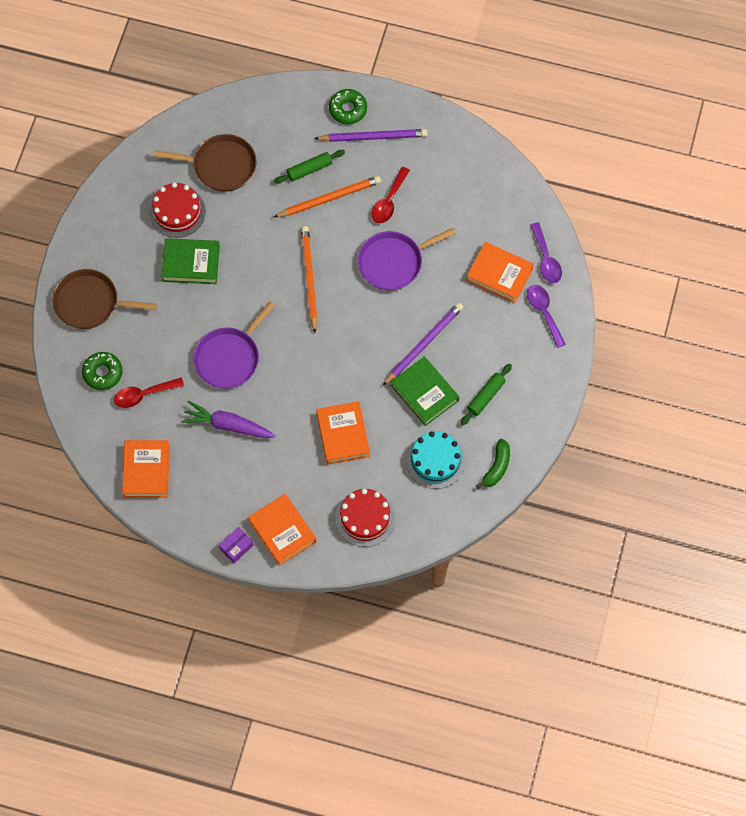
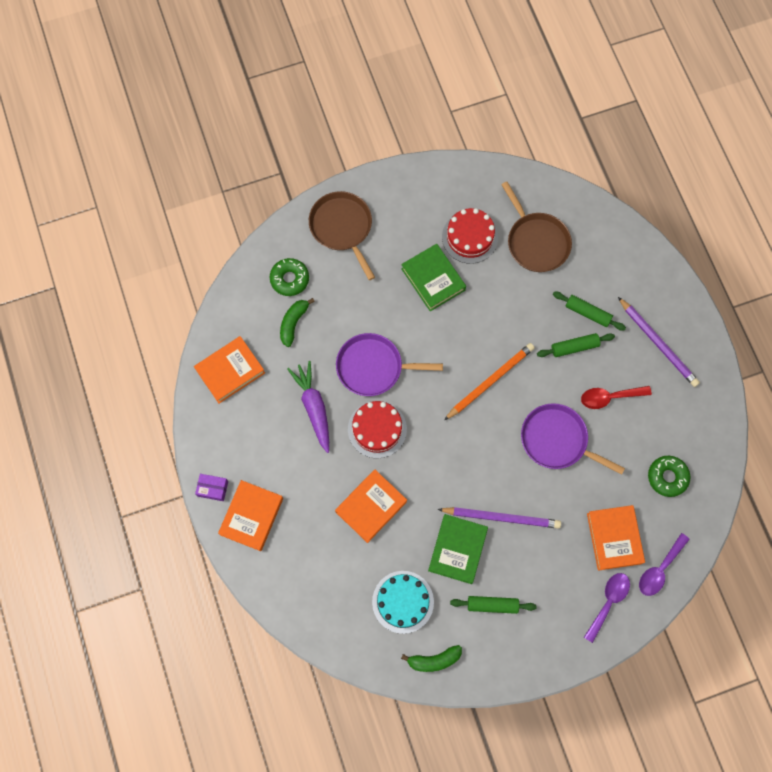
camera: 55 degrees right, 5 degrees up
(143, 394) = (293, 323): red spoon -> green banana
(329, 198) = (574, 347): orange pencil -> green rolling pin
(348, 109) = (666, 305): green donut -> green donut (667, 477)
(365, 518) = (310, 577): red cake -> red cake (377, 429)

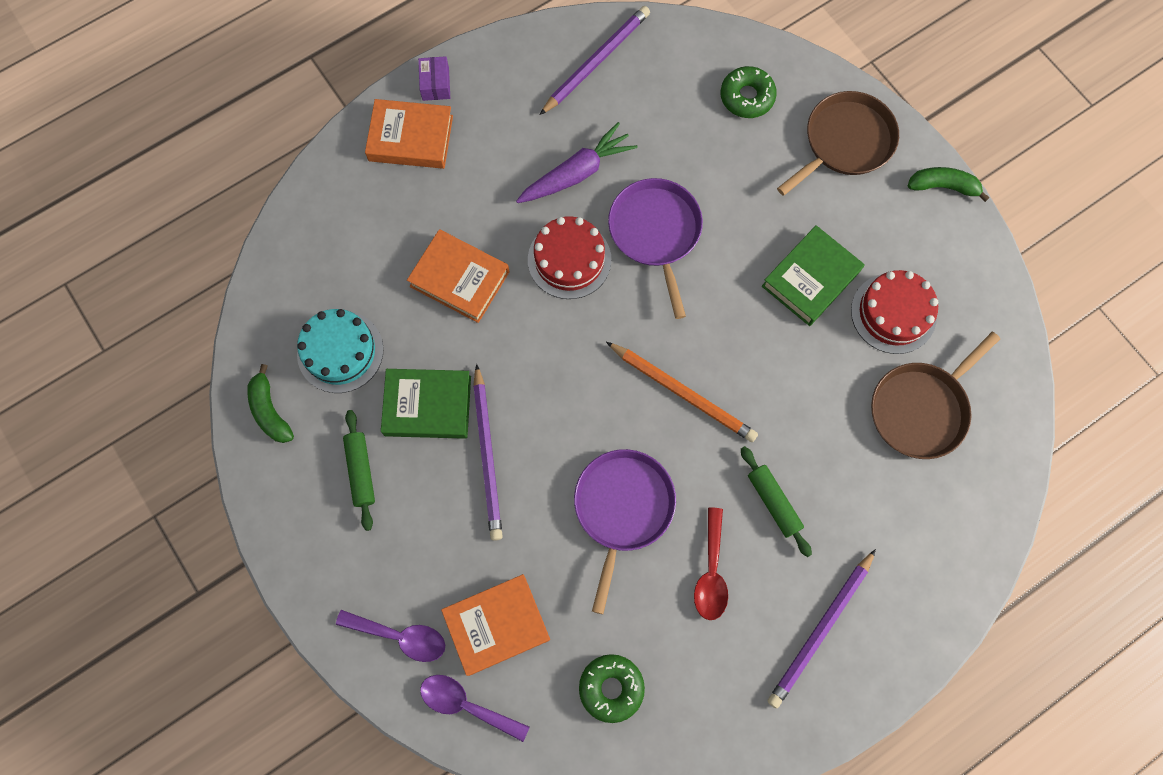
camera: 75 degrees right, 0 degrees up
(230, 371) = (596, 61): orange book -> purple pencil
(293, 323) = (686, 118): green banana -> green banana (943, 186)
(588, 313) = (834, 510): green rolling pin -> none
(609, 397) = (711, 572): red spoon -> red spoon turned 150 degrees counterclockwise

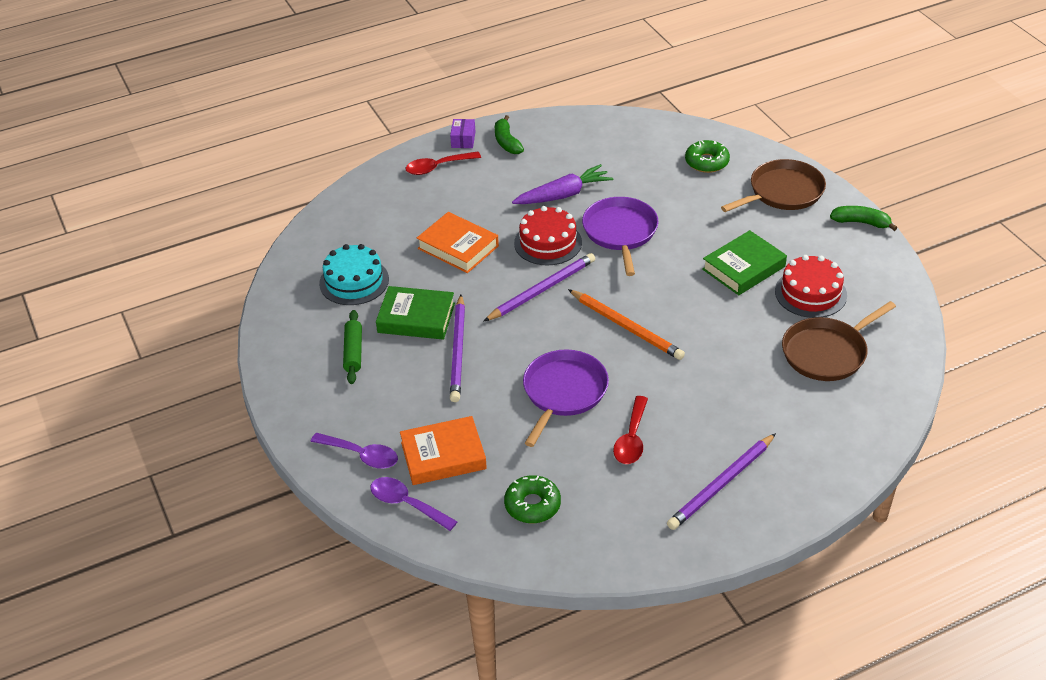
camera: 10 degrees right, 30 degrees down
(270, 411) = (290, 311): green banana -> green banana (507, 142)
(411, 138) = (437, 167): orange book -> red spoon
(596, 61) = (590, 135): purple pencil -> purple pencil (542, 290)
(773, 502) = (692, 399): green rolling pin -> none

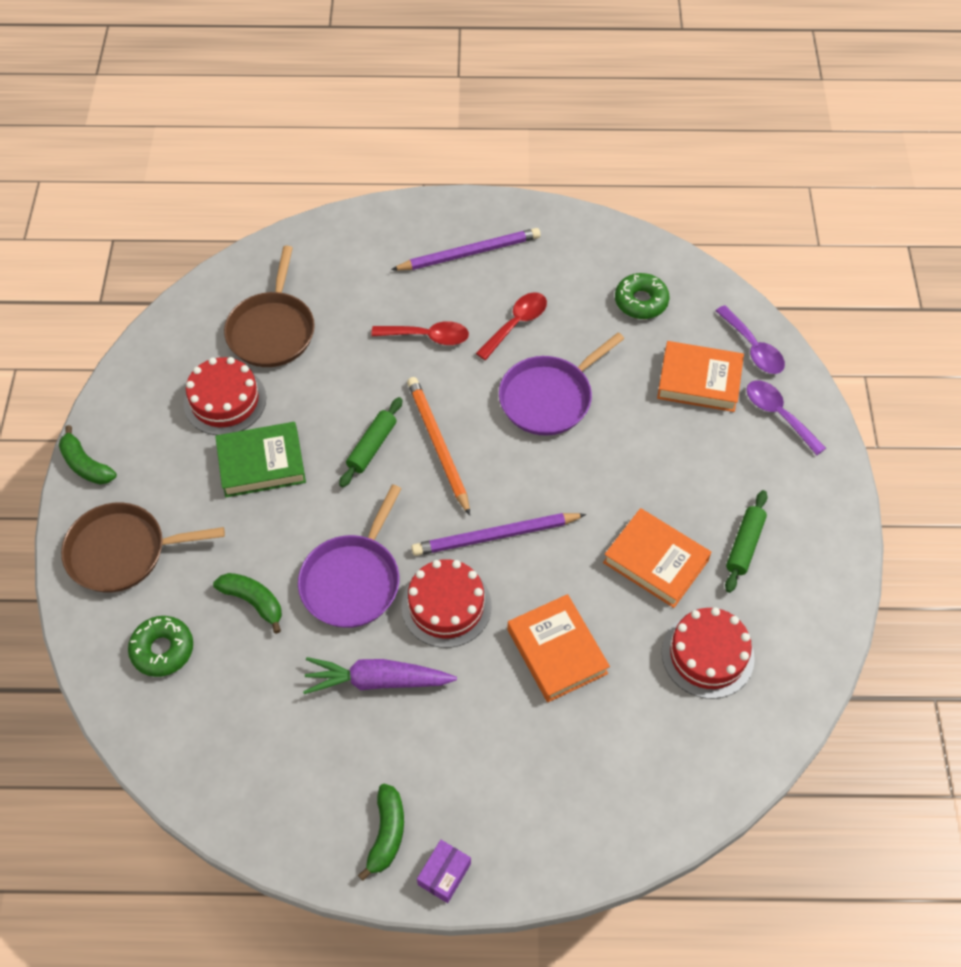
camera: 155 degrees left, 15 degrees up
(354, 281) = (707, 655): turquoise cake -> red cake
(416, 318) = (655, 561): green book -> orange book
(437, 167) = (510, 827): red spoon -> red spoon (427, 336)
(458, 351) = (629, 494): purple pencil -> none
(674, 200) = (253, 601): none -> green banana
(675, 307) = (372, 446): none -> green rolling pin
(827, 352) = (272, 330): brown pan -> brown pan turned 105 degrees clockwise

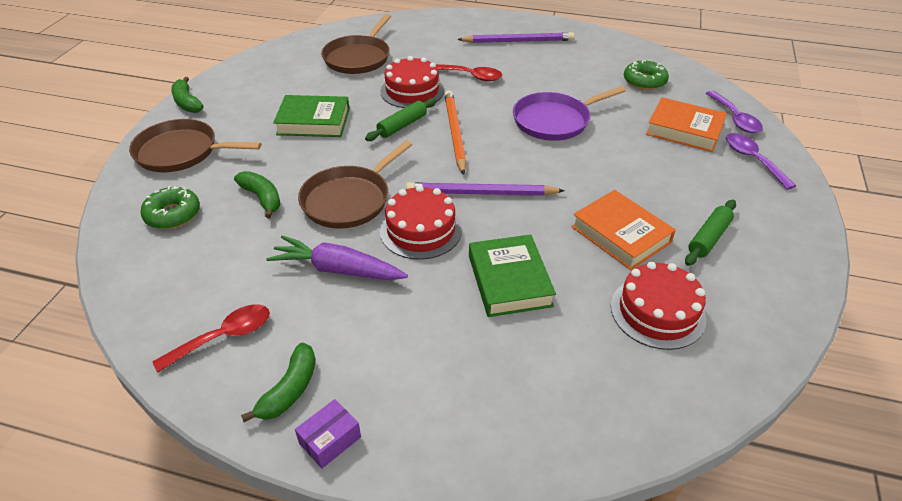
camera: 15 degrees right, 15 degrees down
(225, 401) = (305, 86): red cake -> red cake (412, 91)
(353, 580) = (349, 199): purple pan -> brown pan
(516, 324) = (541, 79): red spoon -> red spoon (224, 337)
(557, 651) = (509, 280): orange book -> green book

